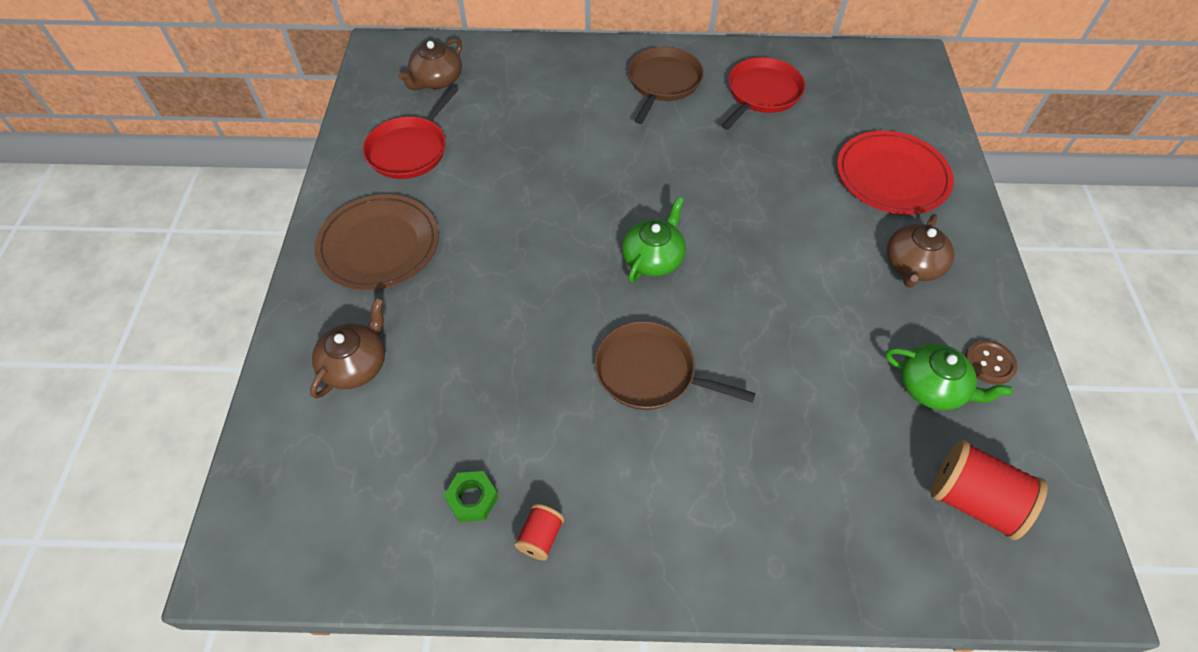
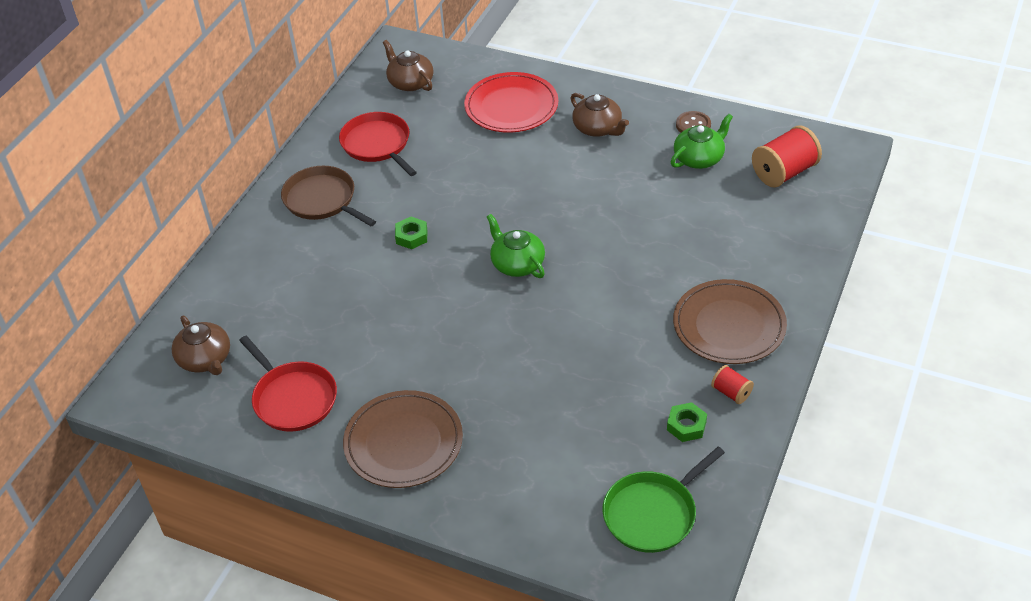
camera: 65 degrees left, 10 degrees down
(334, 499) = (653, 513): none -> green pan
(356, 364) = (530, 480): brown teapot -> brown teapot (410, 82)
(649, 161) = (411, 236): none -> green nut
(650, 372) = (623, 296): brown pan -> none
(652, 504) = (729, 325): none -> brown plate

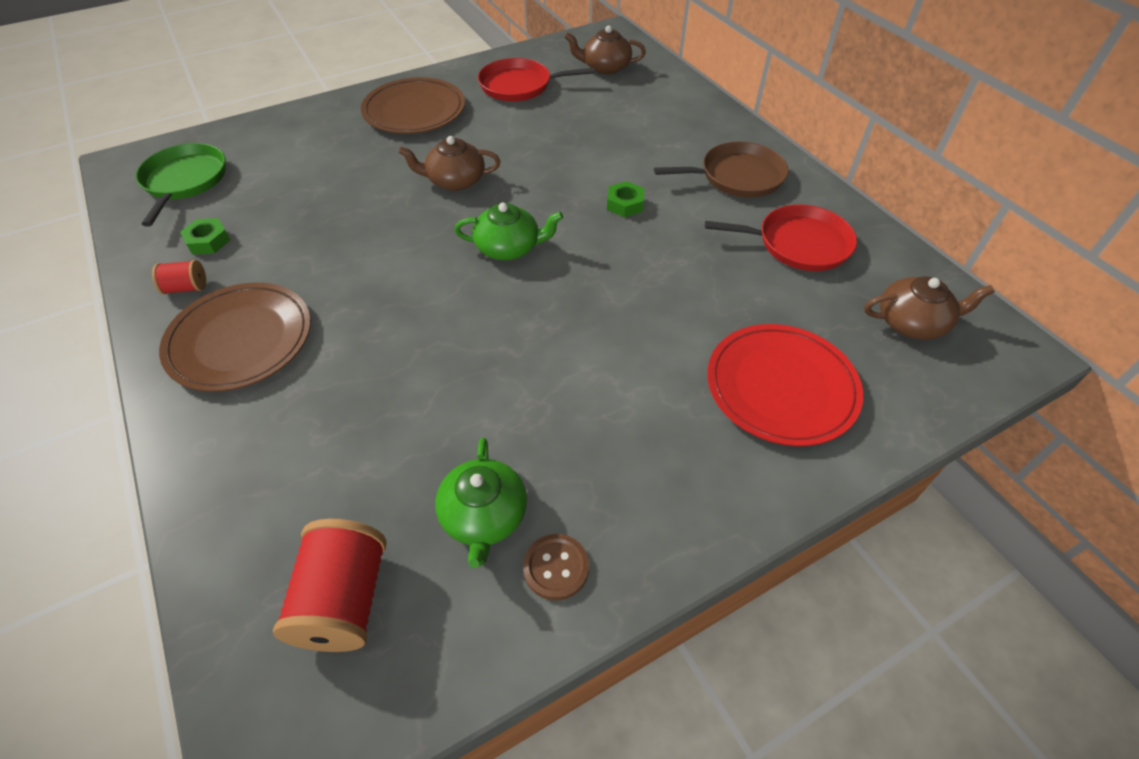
camera: 125 degrees right, 5 degrees up
(598, 128) = (655, 446): brown teapot -> brown teapot (455, 180)

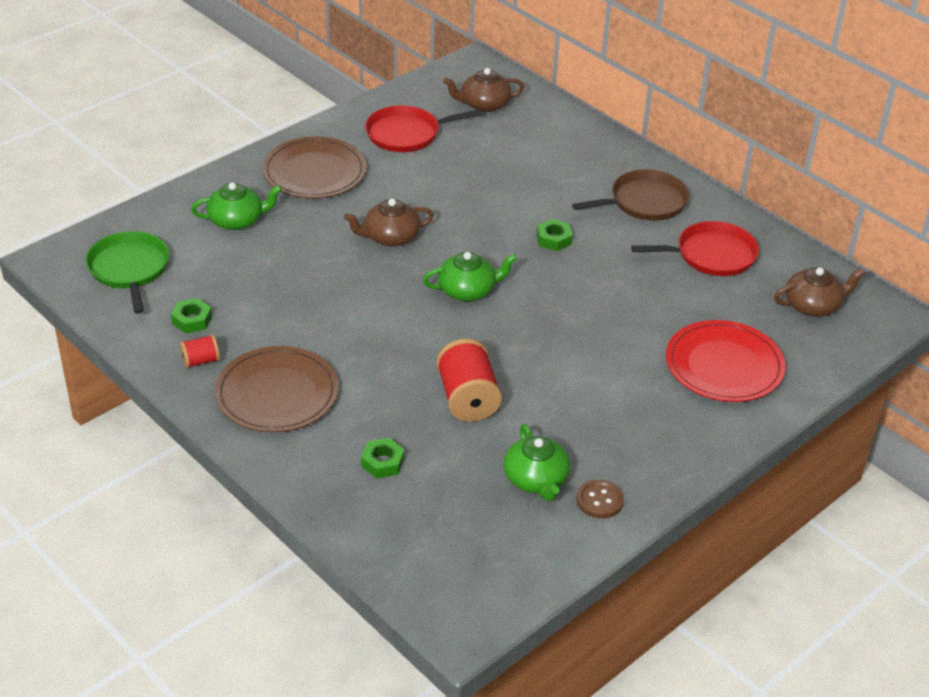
camera: 15 degrees left, 10 degrees down
(307, 453) = (382, 462): none -> green nut
(315, 146) = (237, 220): none -> green teapot
(344, 600) = (462, 541): red spool -> red spool (468, 399)

